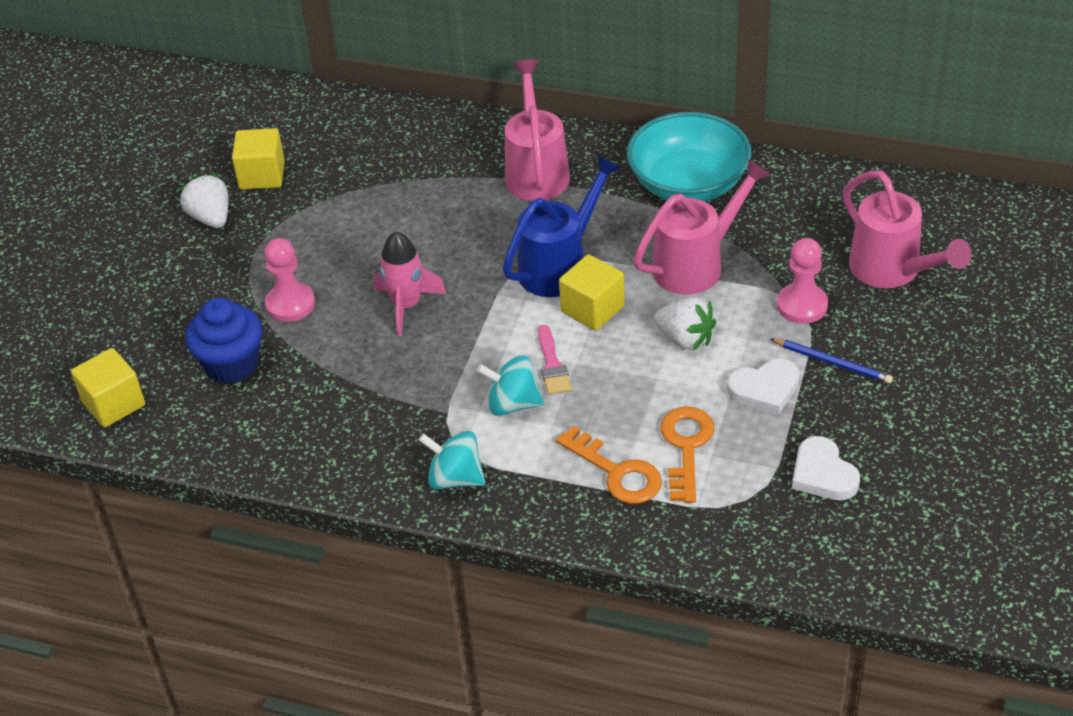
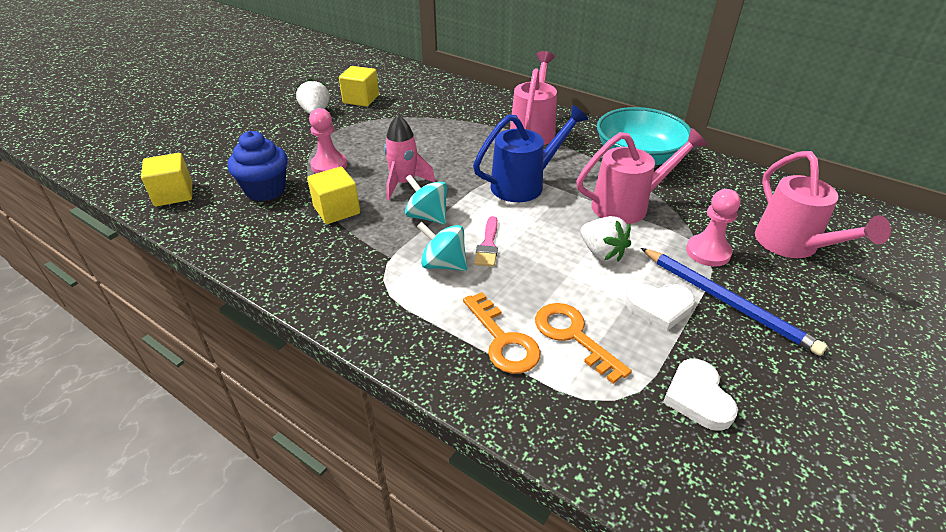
camera: 15 degrees right, 5 degrees down
(455, 478) = (367, 307): turquoise spinning top -> turquoise spinning top (427, 216)
(592, 309) = (536, 216): yellow cube -> yellow cube (337, 210)
(686, 447) = (573, 336): orange key -> orange key turned 60 degrees counterclockwise
(832, 363) = (727, 302): blue pencil -> blue pencil, size x1.69

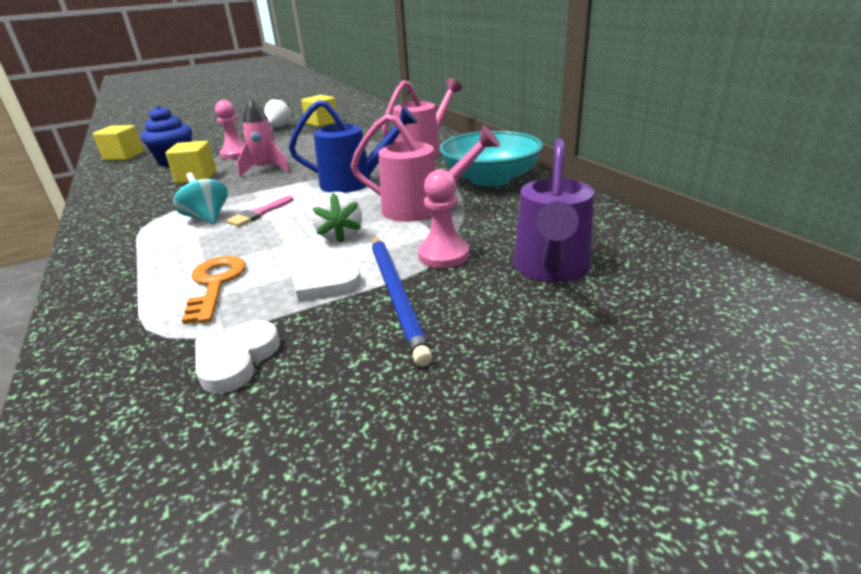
camera: 30 degrees right, 10 degrees down
(427, 216) = (247, 190): turquoise spinning top -> none
(503, 340) = (161, 273): orange key -> none
(792, 245) = (551, 269): pink watering can -> purple watering can

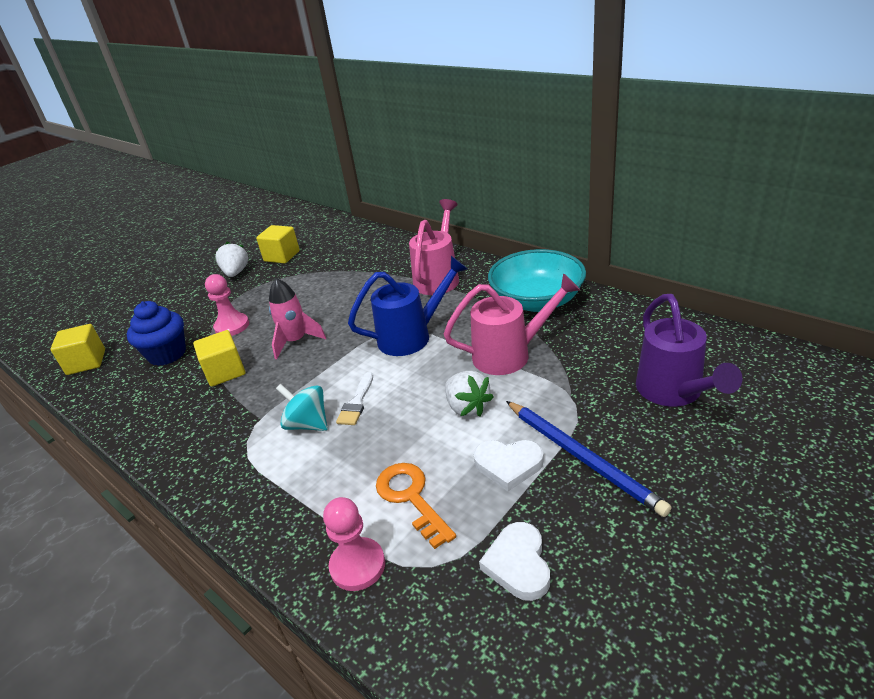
camera: 20 degrees left, 5 degrees up
(259, 213) = (356, 403): pink brush -> white brush
(443, 255) = (579, 403): pink pawn -> pink pawn (357, 565)

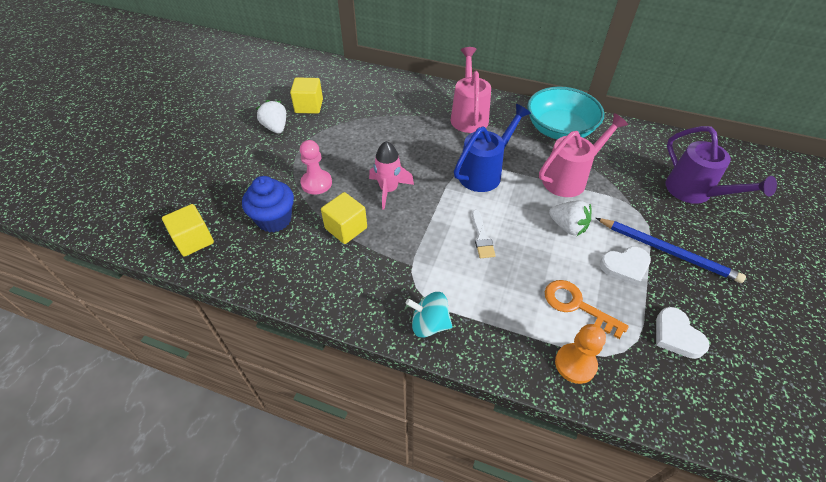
camera: 25 degrees left, 15 degrees up
(308, 424) = (456, 262): turquoise spinning top -> turquoise spinning top (429, 324)
(357, 565) = (575, 364): pink pawn -> orange pawn

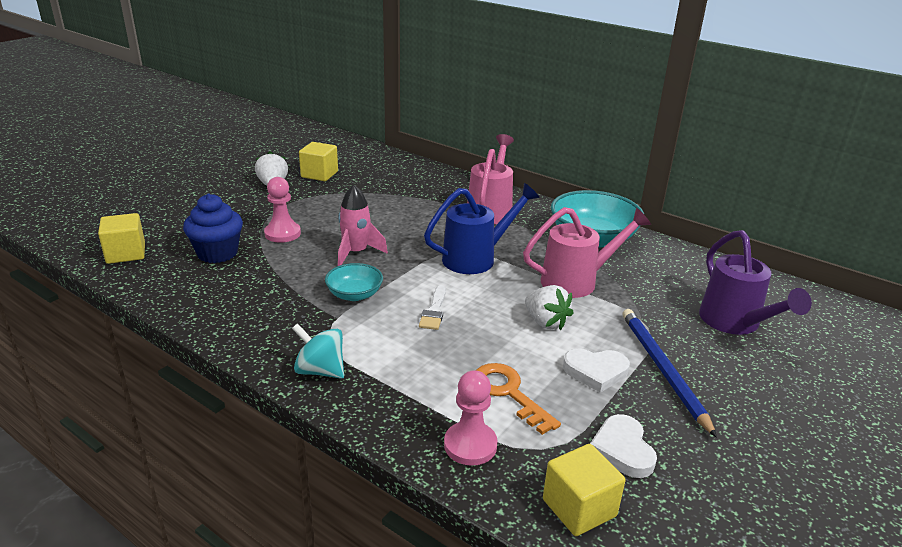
camera: 15 degrees right, 20 degrees down
(346, 228) = (287, 274): yellow cube -> yellow cube (579, 508)
(412, 236) = (354, 294): none -> turquoise bowl
(575, 364) = (470, 445): orange pawn -> pink pawn
(668, 251) = (662, 369): blue pencil -> blue pencil turned 150 degrees counterclockwise

